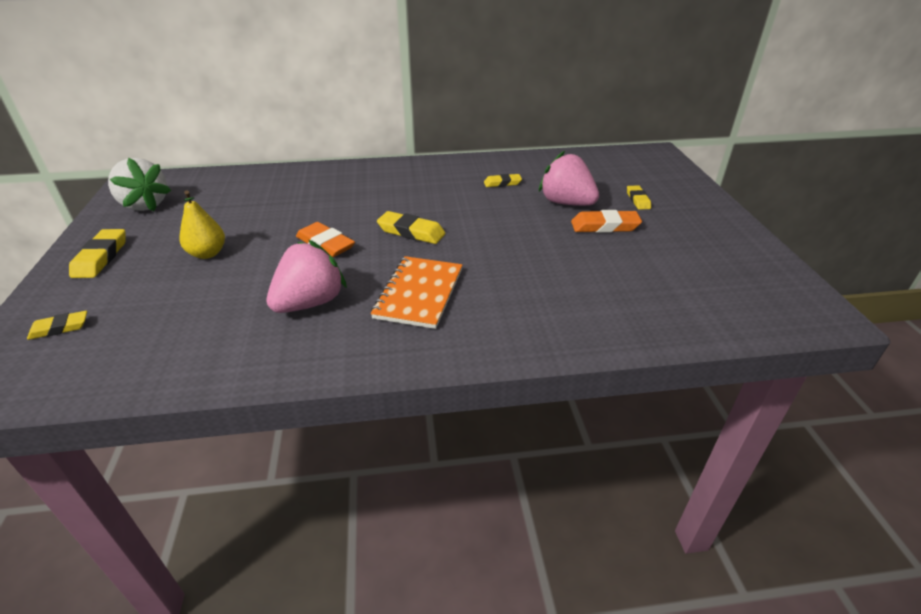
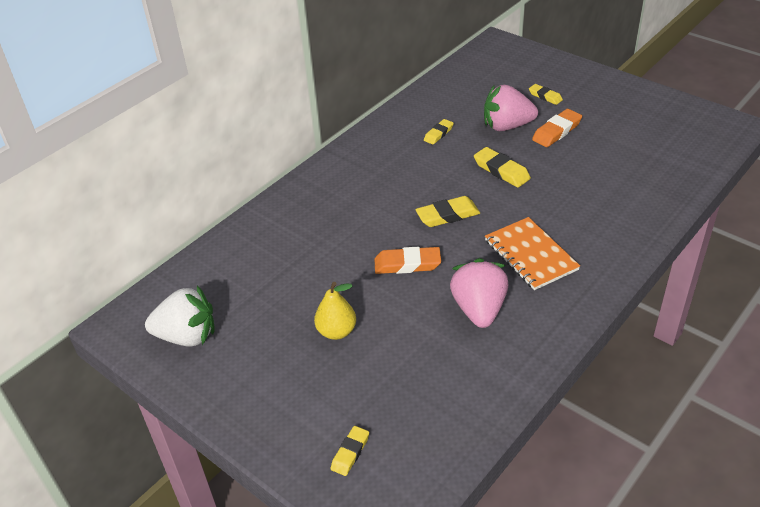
camera: 40 degrees left, 5 degrees up
(101, 257) = (257, 395): yellow eraser -> yellow eraser (501, 171)

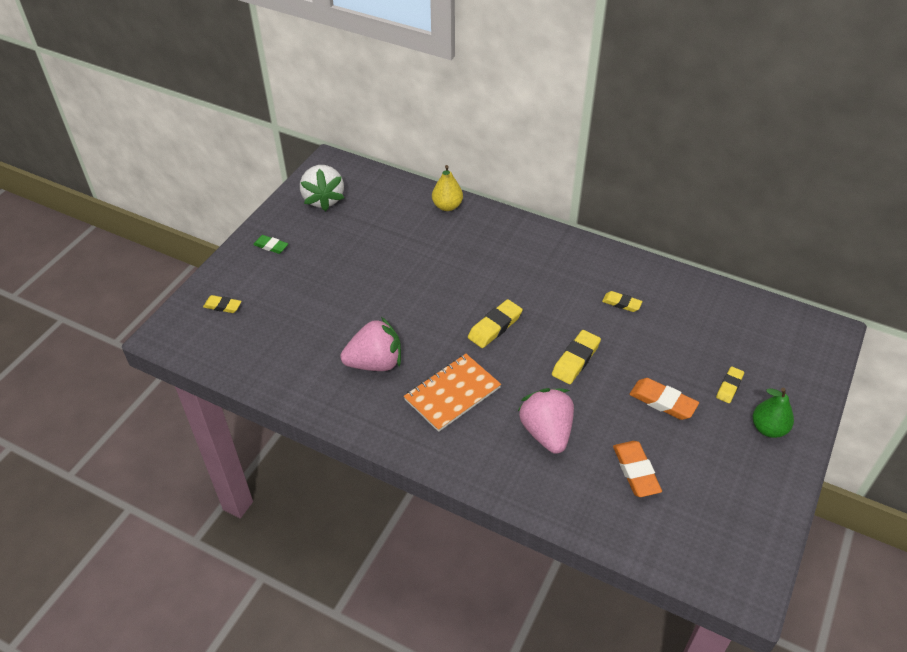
camera: 75 degrees right, 5 degrees up
(254, 395) = (271, 246): none -> green eraser
(337, 331) = (338, 278): yellow pear -> yellow pear (447, 206)
(407, 264) = (422, 308): orange eraser -> orange eraser (636, 471)
(447, 215) = (495, 326): yellow eraser -> yellow eraser turned 75 degrees clockwise
(507, 126) = (656, 357): pink strawberry -> pink strawberry (546, 432)
(589, 87) = (768, 428): none -> green pear

